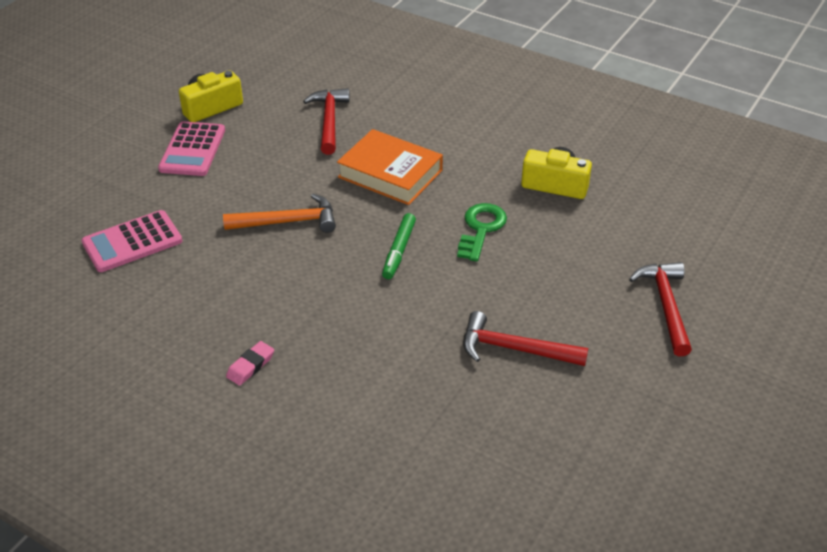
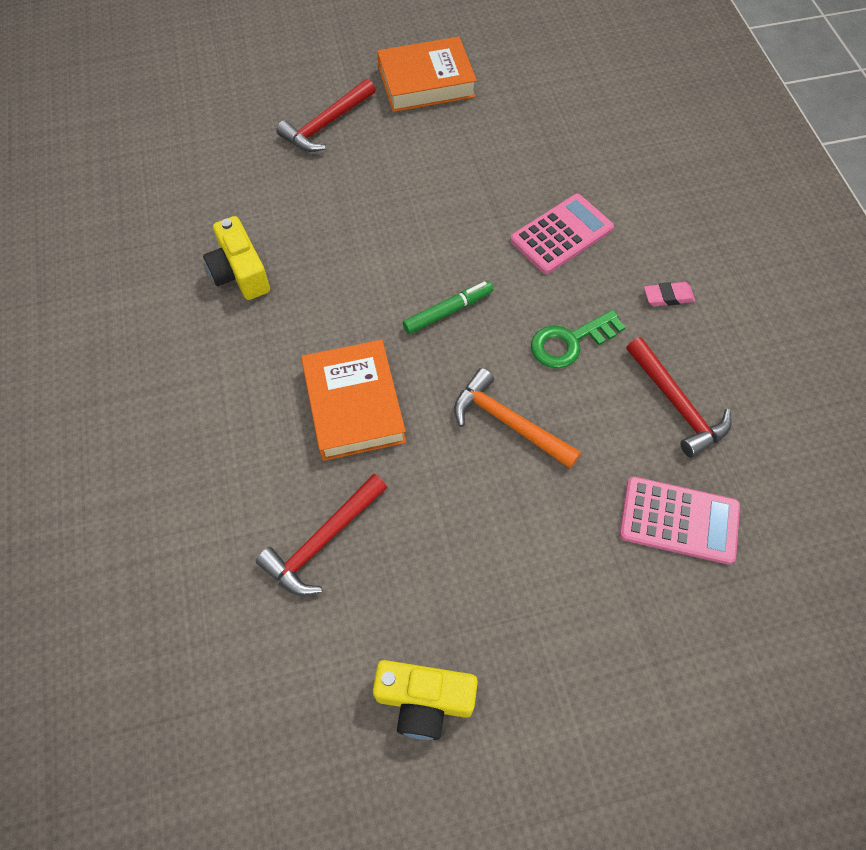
camera: 135 degrees left, 20 degrees up
(192, 150) = (511, 626): pink calculator -> pink calculator (561, 234)
(481, 229) = (358, 279): green key -> green key (570, 342)
(514, 349) = (465, 171): red hammer -> red hammer (677, 404)
(656, 402) = (426, 82): none -> orange book

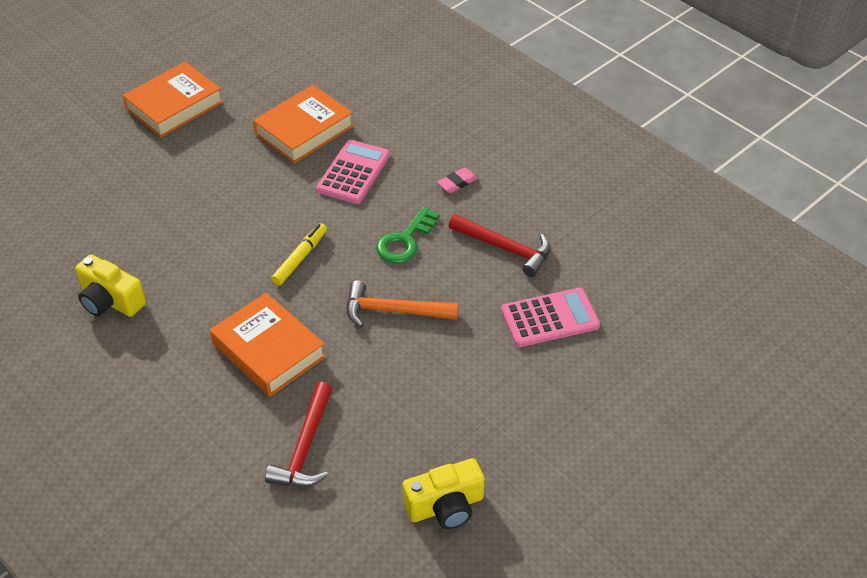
camera: 30 degrees left, 15 degrees down
(326, 124) = (109, 167): red hammer -> none
(448, 311) = (300, 258): green marker -> yellow marker
(538, 162) = (304, 130): none -> orange book

